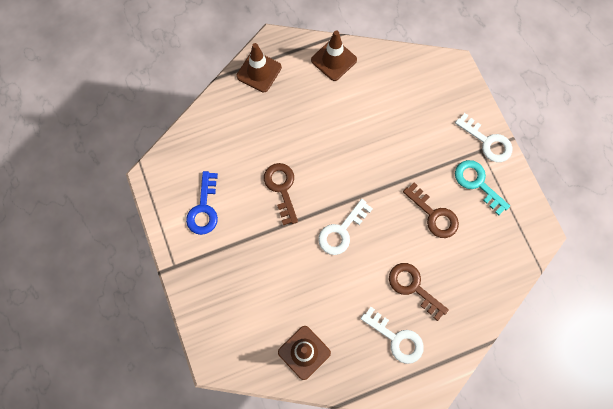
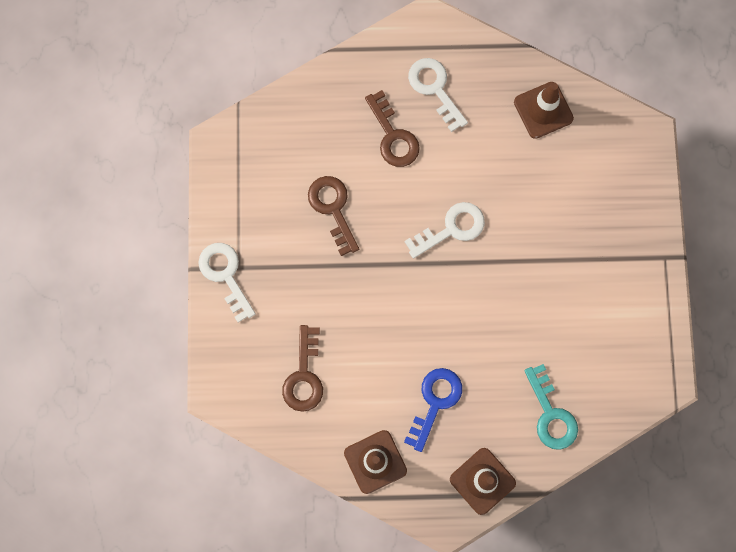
camera: 160 degrees left, 5 degrees up
(204, 208) = (610, 316): blue key -> blue key (435, 402)
(281, 188) = (506, 307): brown key -> brown key (304, 375)
(477, 183) = (263, 228): turquoise key -> turquoise key (551, 414)

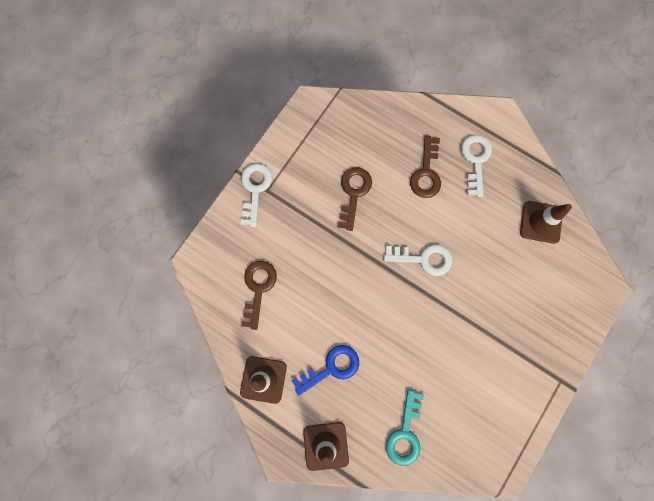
camera: 35 degrees right, 0 degrees up
(304, 375) = (258, 288): brown key -> brown key turned 150 degrees clockwise

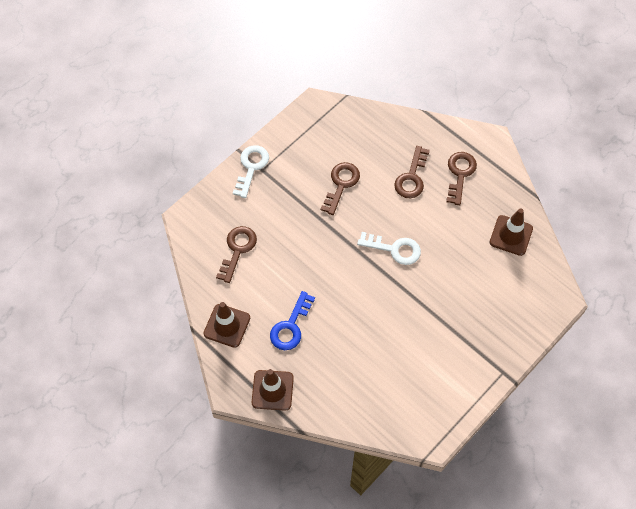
camera: 10 degrees right, 15 degrees down
(331, 368) = (291, 326): blue key -> blue key turned 135 degrees clockwise
(405, 433) = (348, 392): turquoise key -> none
(475, 160) = (460, 174): white key -> brown key

